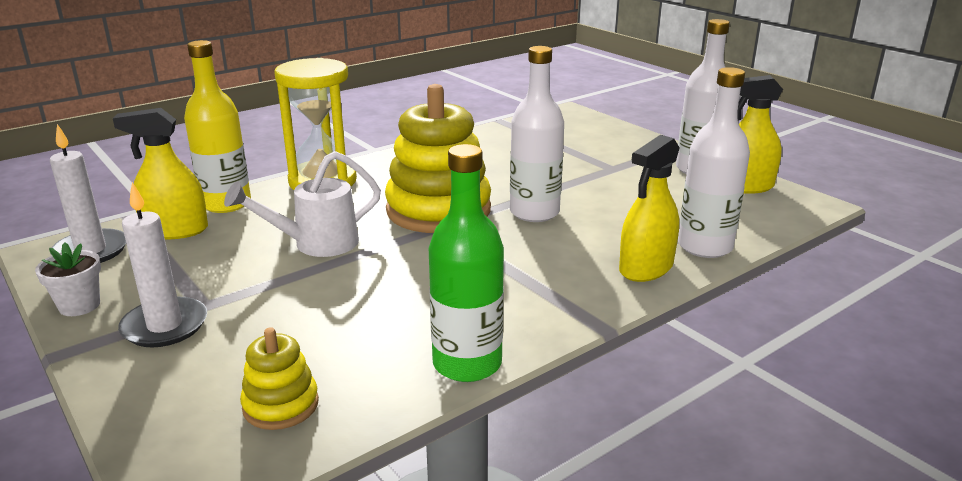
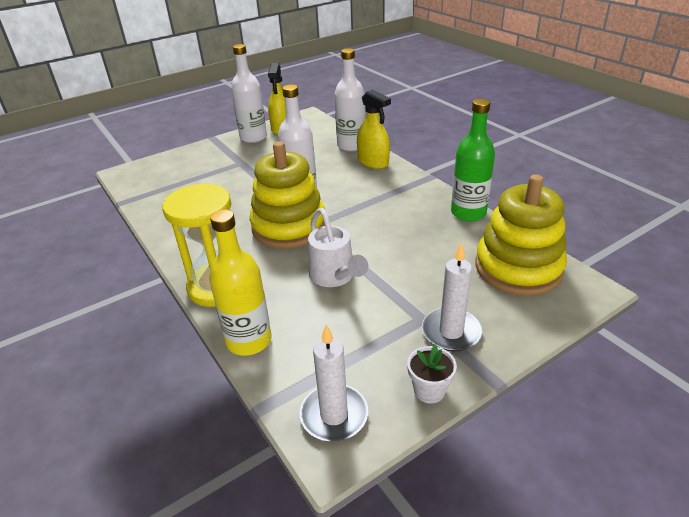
camera: 85 degrees left, 10 degrees up
(175, 230) = (299, 363): yellow spray bottle -> none
(281, 405) = (518, 268): yellow stacking toy -> yellow stacking toy, size x2.11

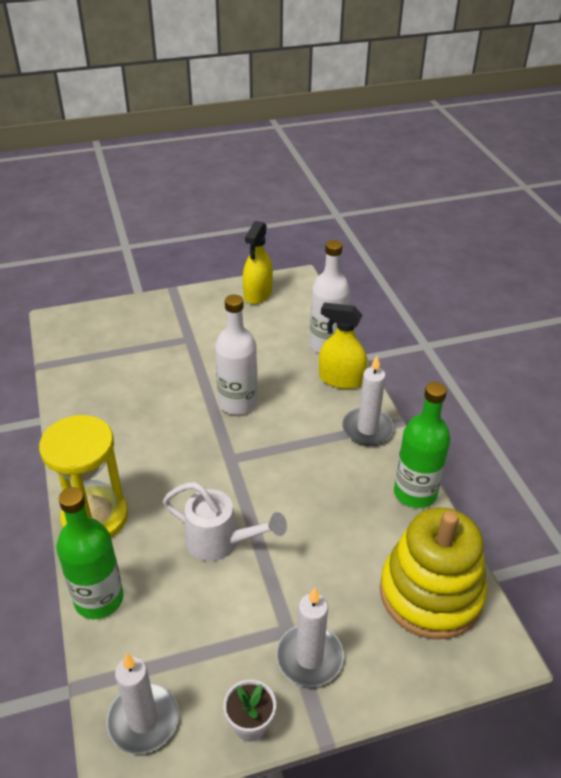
camera: 15 degrees right, 5 degrees up
(249, 340) = (99, 599): yellow bottle -> green bottle
(253, 138) = (219, 301): white bottle -> none
(289, 227) = (202, 454): yellow stacking toy -> none
(335, 277) = (221, 542): white watering can -> white watering can turned 60 degrees counterclockwise
(373, 162) = (341, 379): yellow spray bottle -> yellow spray bottle turned 135 degrees clockwise
(410, 185) = (367, 429): none -> white candle

